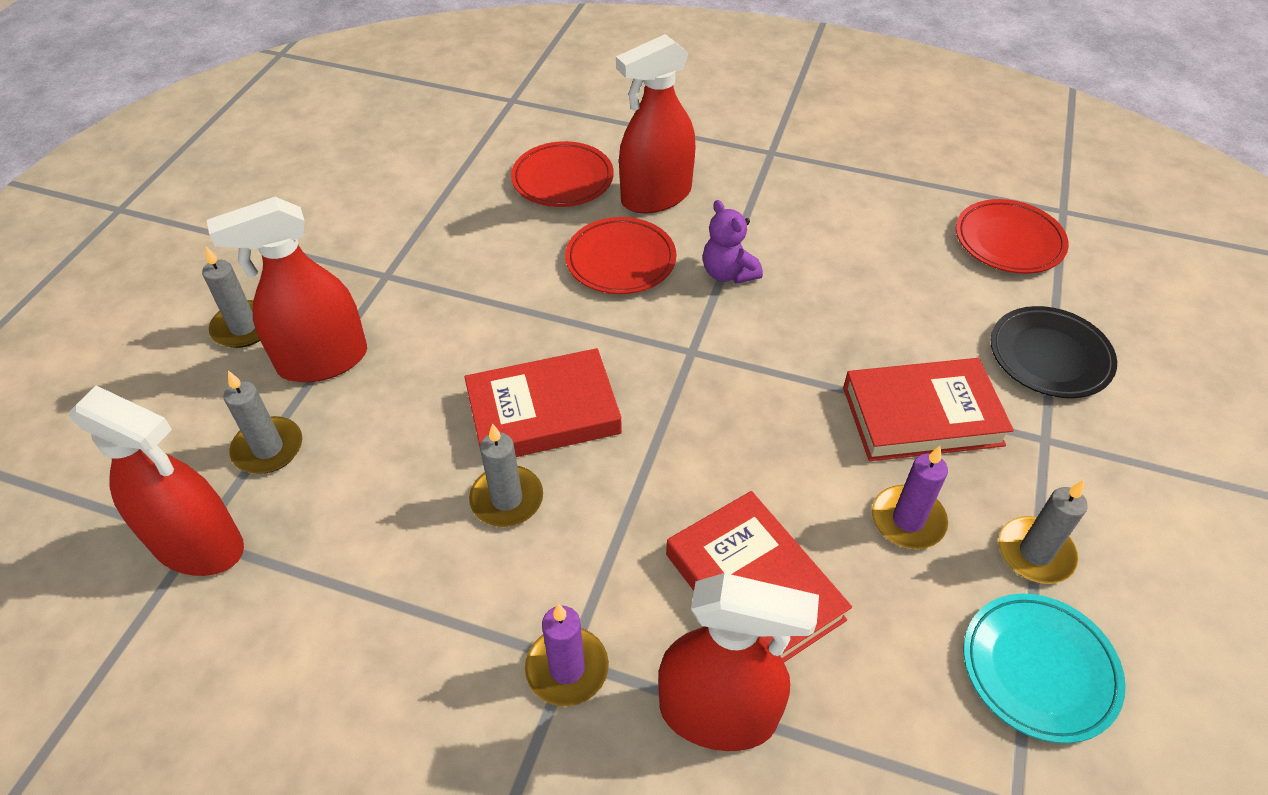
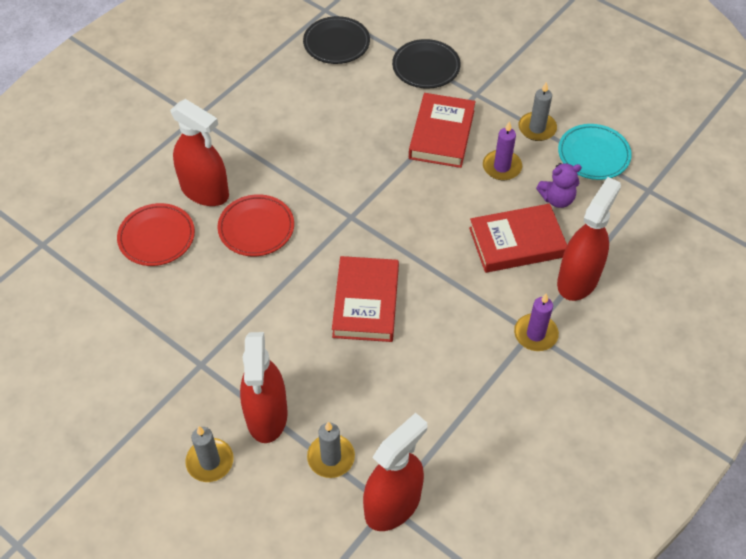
camera: 70 degrees left, 5 degrees up
(507, 499) = (421, 336): grey candle -> none
(656, 196) = (205, 191): red spray bottle -> red spray bottle turned 45 degrees counterclockwise
(728, 273) = (296, 178): purple teddy bear -> purple teddy bear (557, 199)
(1008, 241) = (336, 43): red plate -> black plate

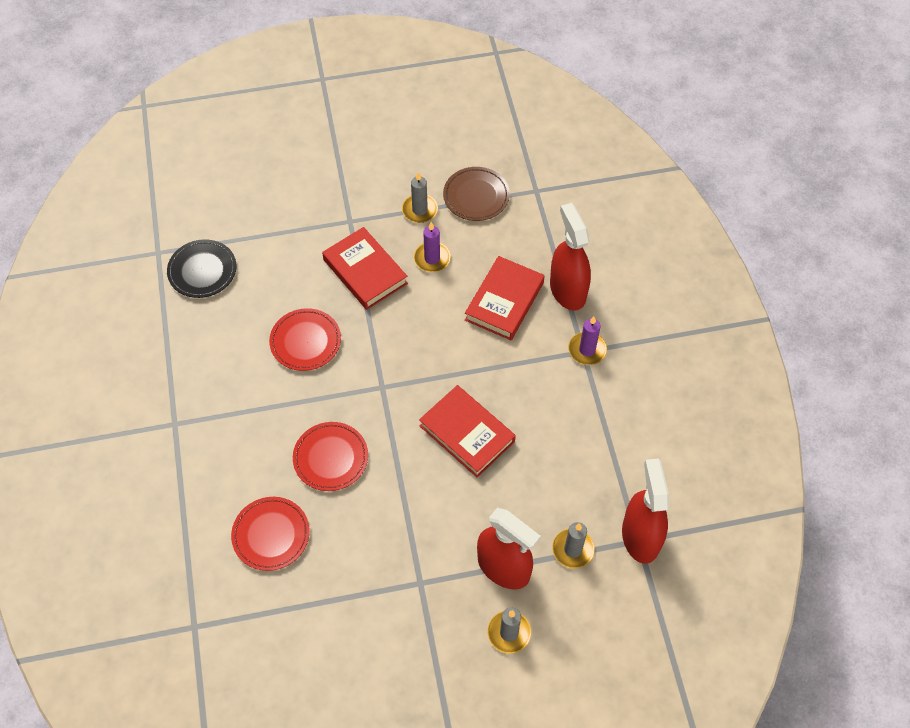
camera: 50 degrees left, 5 degrees up
(205, 191) = (259, 469): red spray bottle -> none
(341, 142) = (305, 342): none -> red plate
(426, 67) = (290, 231): black plate -> none
(557, 199) = (492, 248): purple teddy bear -> none
(593, 155) = (476, 196): turquoise plate -> brown plate

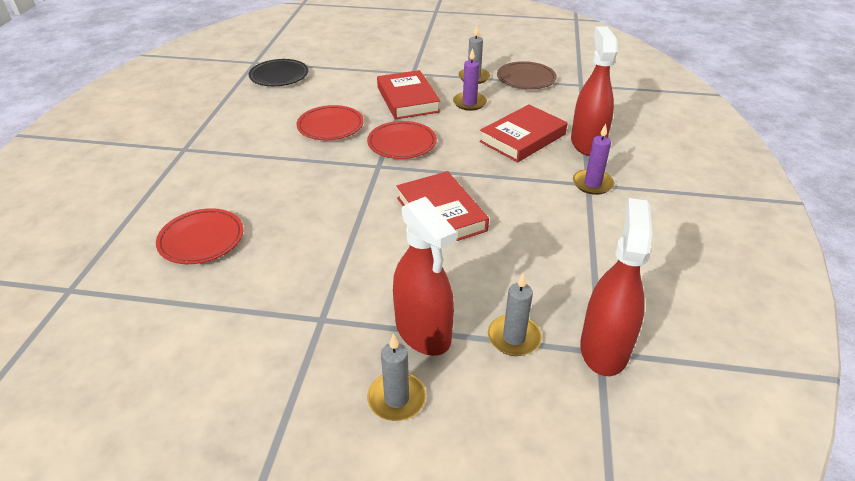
camera: 20 degrees right, 20 degrees down
(331, 458) = (298, 200): red plate -> red plate (402, 143)

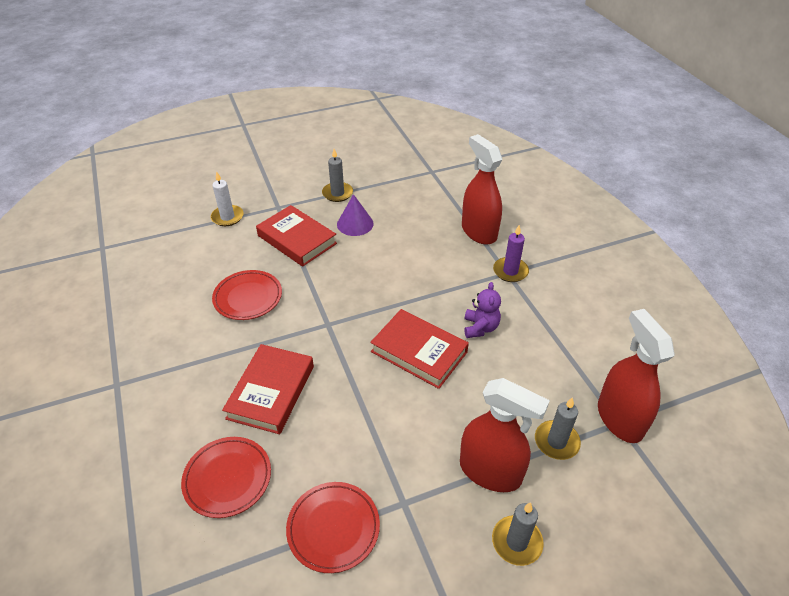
camera: 30 degrees left, 5 degrees up
(279, 76) = (145, 256): black plate -> none
(365, 69) = (227, 217): none -> white candle
(402, 143) = (330, 291): red plate -> red plate (333, 528)
(469, 103) = (355, 224): purple candle -> purple cone
(518, 217) = (480, 328): none -> purple teddy bear
(522, 138) = (426, 246): red book -> red book (271, 392)
(526, 79) = (383, 180): brown plate -> none

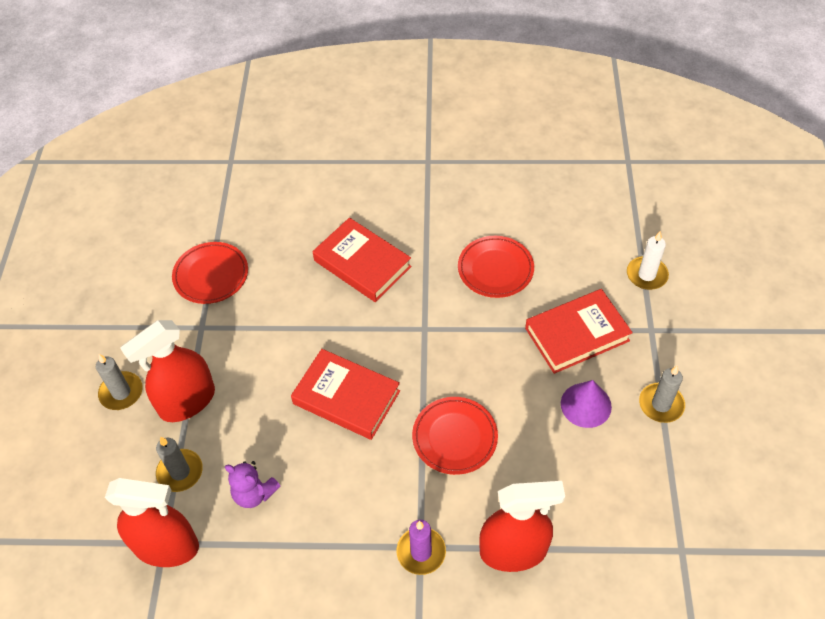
camera: 115 degrees right, 10 degrees up
(227, 478) = (293, 219): red plate -> red plate (454, 437)
(419, 352) = (346, 397): red book -> red book turned 60 degrees clockwise
(480, 328) = (348, 471): purple teddy bear -> purple teddy bear (254, 493)

